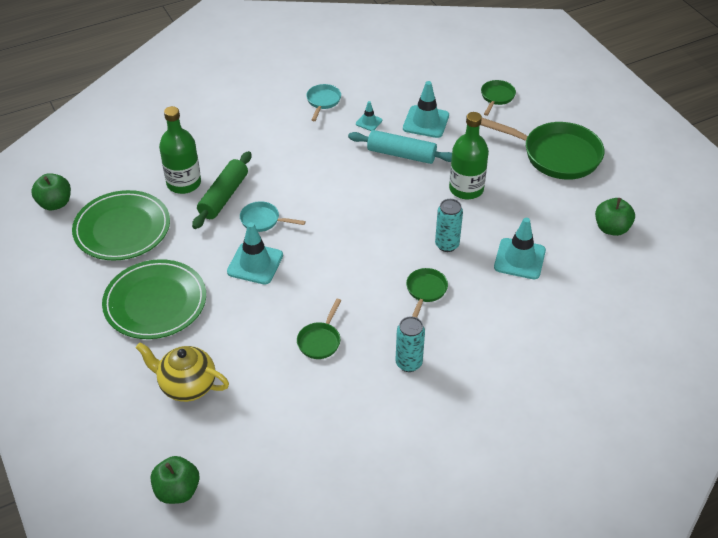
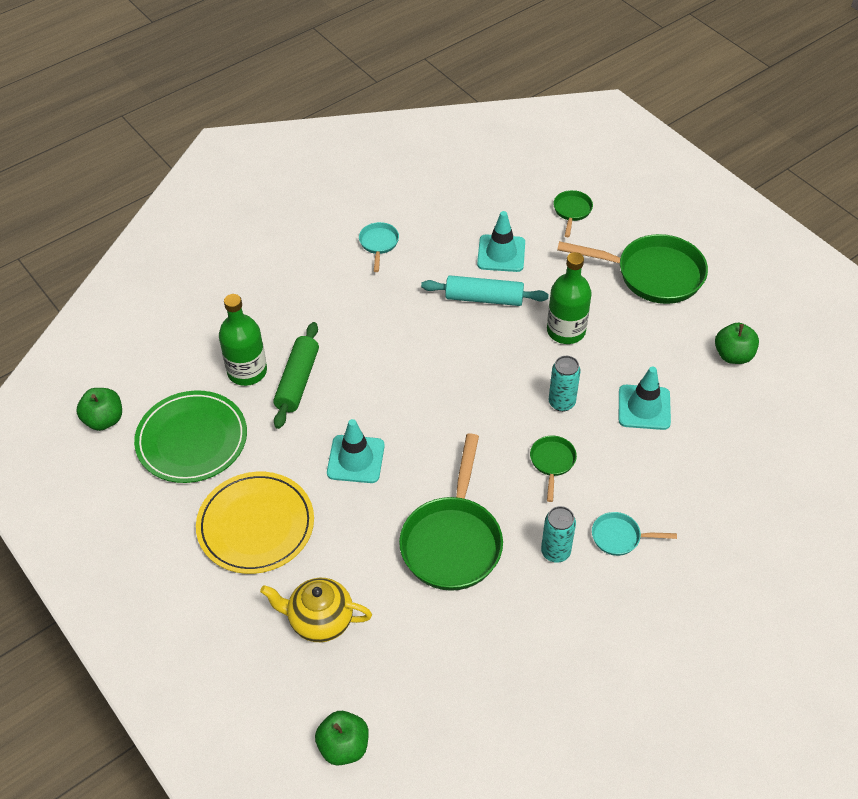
camera: 10 degrees left, 5 degrees up
(155, 302) = (256, 525): green plate -> yellow plate
(263, 220) = (350, 404): turquoise pan -> turquoise pan (620, 537)
(320, 341) = (453, 541): green pan -> green pan, size x2.10
(369, 122) = (437, 263): turquoise traffic cone -> none

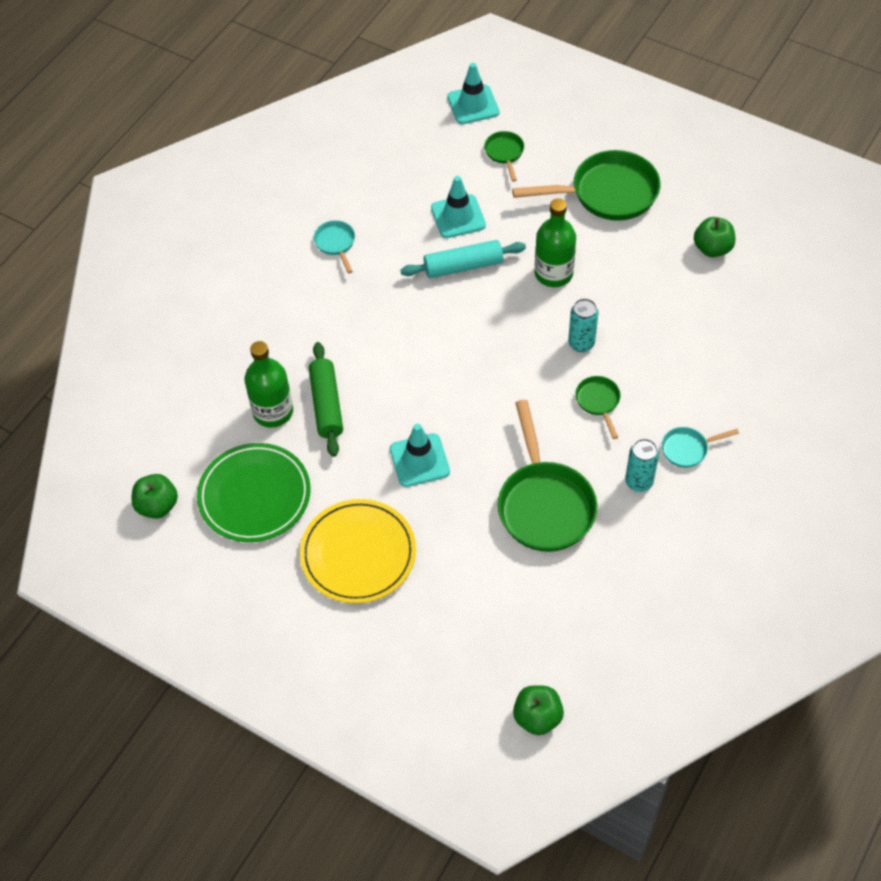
camera: 20 degrees left, 5 degrees up
(319, 620) = (461, 618): yellow teapot -> none
(644, 407) = (656, 323): turquoise traffic cone -> turquoise traffic cone (473, 105)

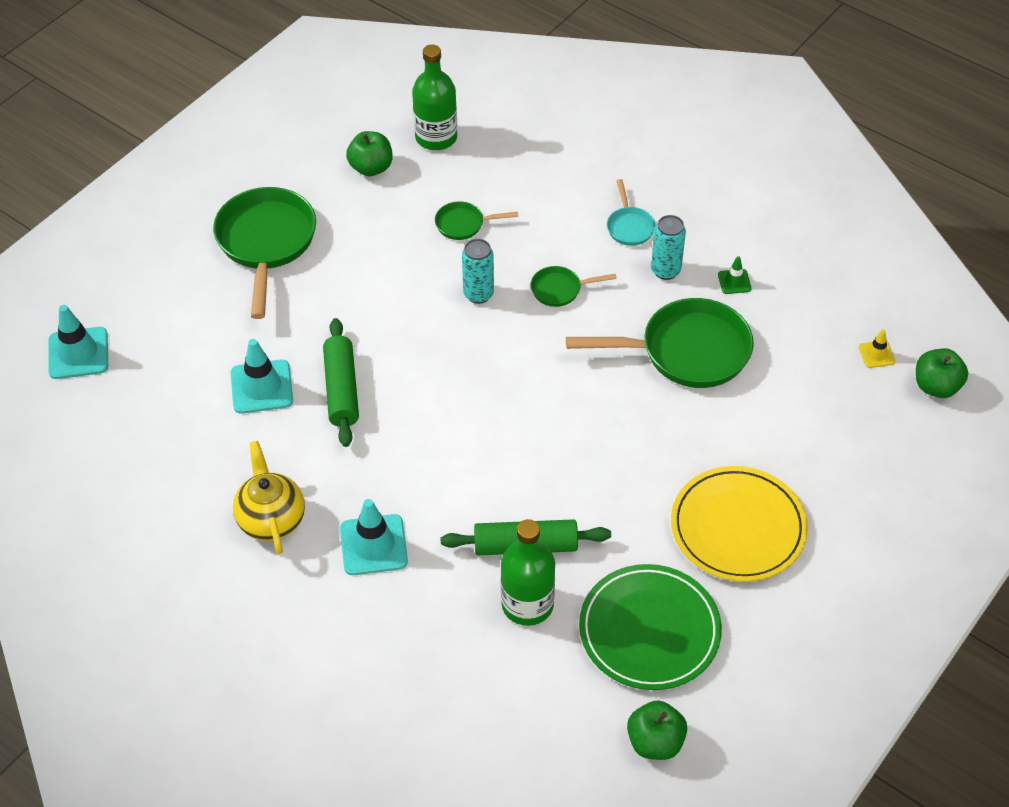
camera: 85 degrees left, 5 degrees down
(336, 244) = (271, 519): turquoise pan -> yellow teapot
(419, 460) = (617, 458): turquoise traffic cone -> turquoise traffic cone (373, 545)
(463, 266) = (342, 389): turquoise rolling pin -> green rolling pin
(504, 153) = (172, 330): green pan -> green pan (463, 224)
(553, 273) = (373, 306): green bottle -> green bottle (436, 137)
(569, 664) = (876, 354): none -> yellow traffic cone
(637, 539) = (734, 282): none -> green traffic cone

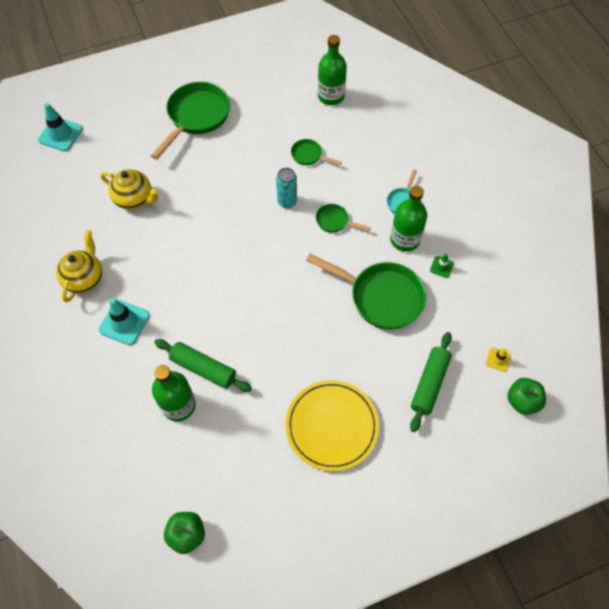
camera: 30 degrees right, 10 degrees up
(261, 387) = (134, 199): turquoise traffic cone -> yellow teapot
(342, 389) = (174, 221): green rolling pin -> green rolling pin (429, 384)
(371, 168) = (282, 98): green apple -> none
(649, 630) = (234, 462): green plate -> none
(665, 270) = (405, 239): turquoise can -> green bottle

